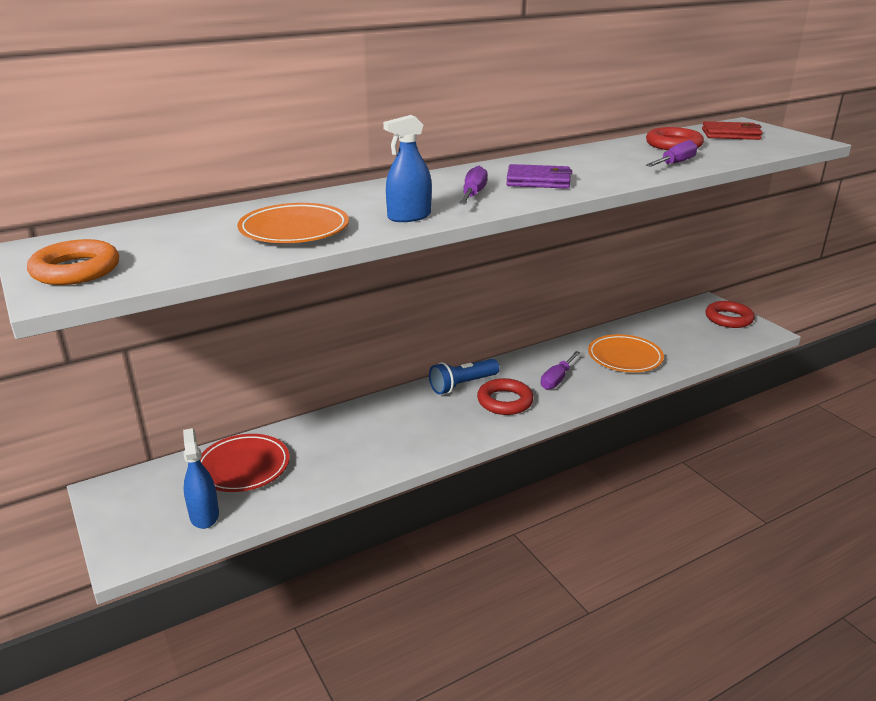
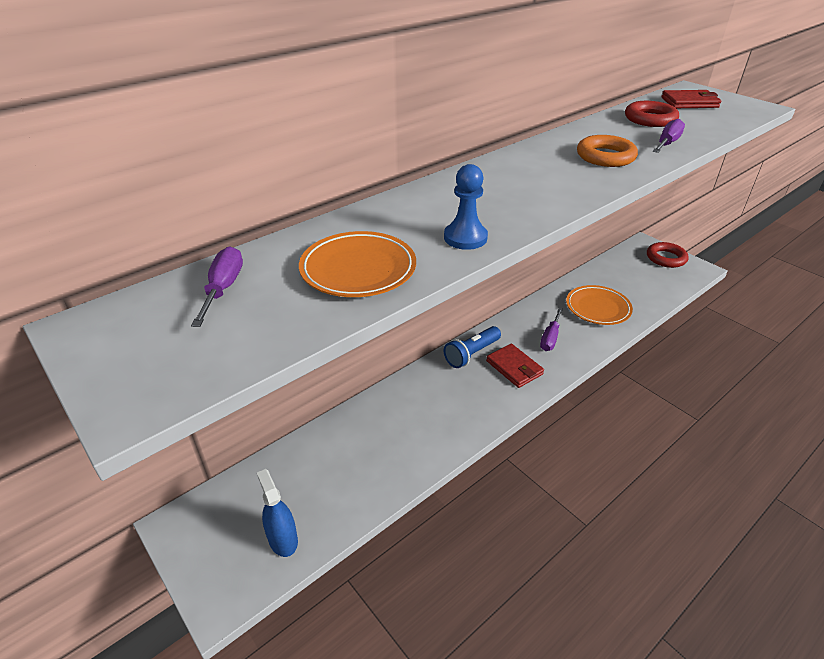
camera: 10 degrees left, 10 degrees up
(76, 270) = (141, 362): orange ring -> orange ring (605, 156)
(243, 467) = (302, 475): red plate -> none
(409, 216) = (465, 238): blue spray bottle -> blue pawn
(473, 194) = (509, 200): purple screwdriver -> purple screwdriver (223, 288)
(505, 401) = (514, 368): red ring -> red wallet
(538, 181) = (560, 176): purple wallet -> none

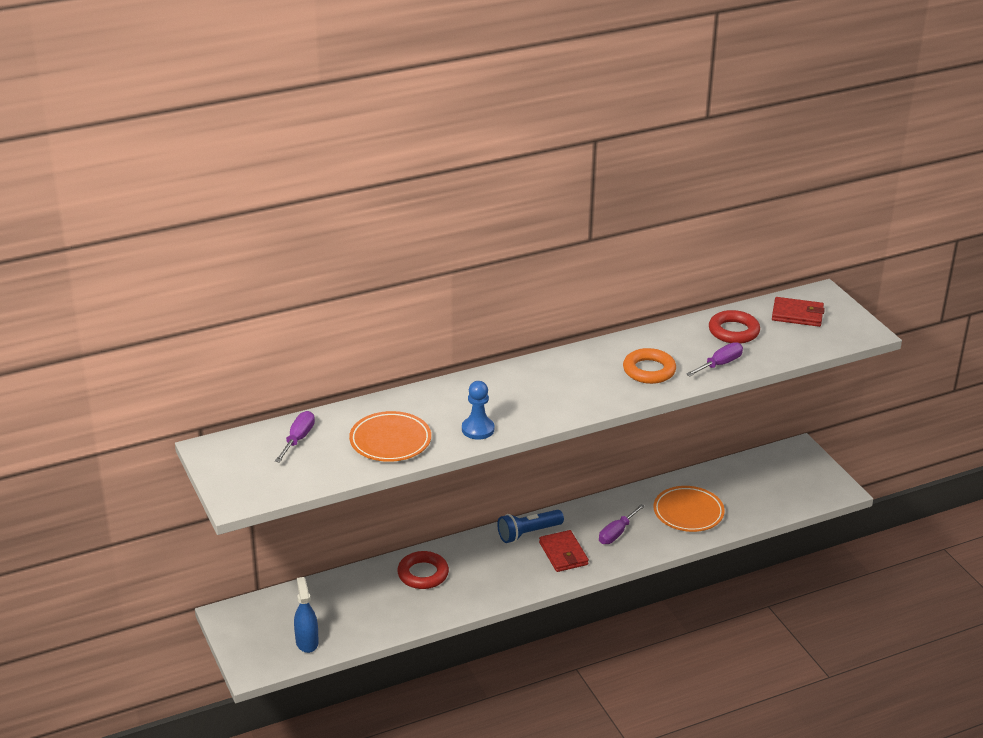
camera: 15 degrees right, 5 degrees down
(666, 258) = (810, 471): red ring -> red ring (423, 574)

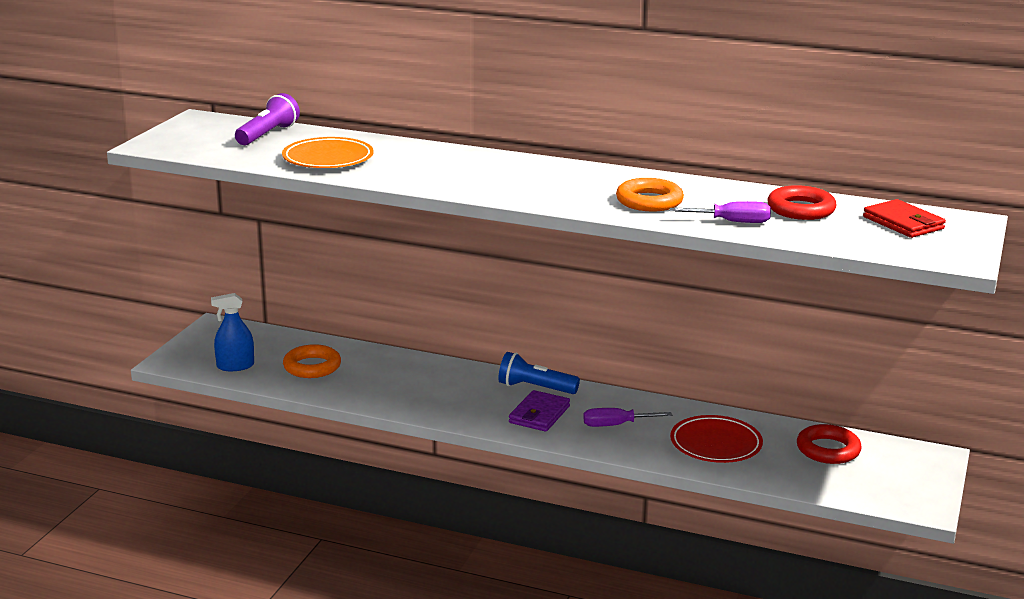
camera: 45 degrees right, 10 degrees down
(298, 439) = (268, 135): purple screwdriver -> purple flashlight
(307, 642) = (235, 366): blue spray bottle -> blue spray bottle turned 135 degrees counterclockwise
(360, 607) = (312, 367): none -> orange ring
(423, 574) = (398, 371): red ring -> red ring (828, 450)
(478, 429) = (410, 177): blue pawn -> none
(563, 554) = (539, 414): red wallet -> purple wallet
(688, 512) = (715, 444): orange plate -> red plate

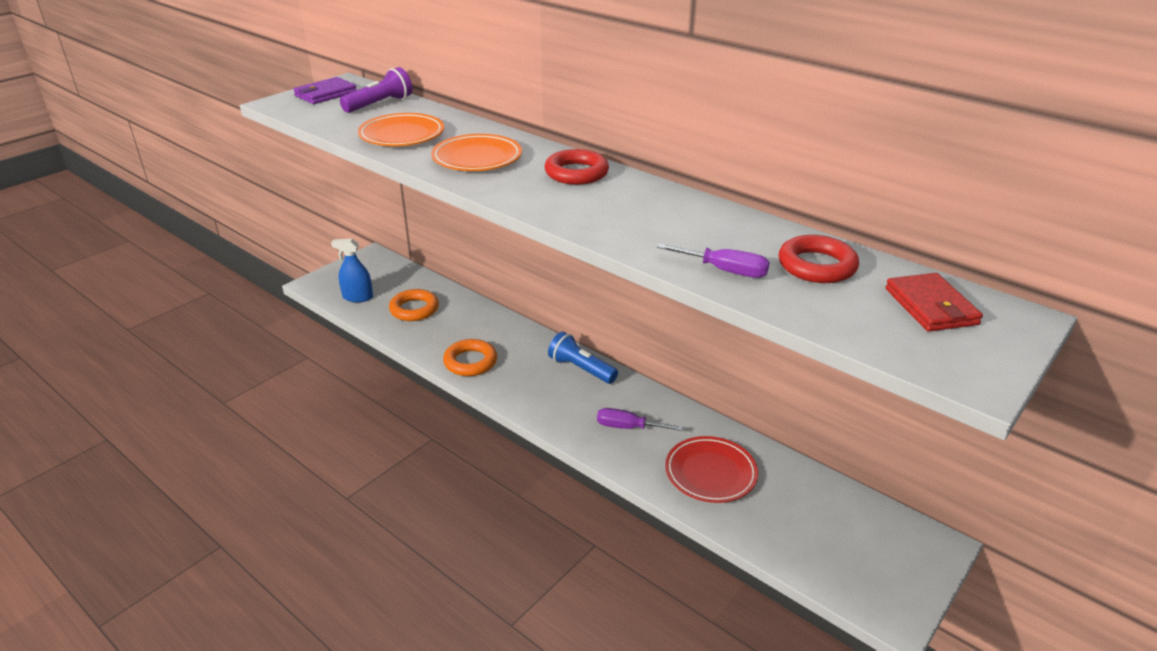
camera: 20 degrees right, 10 degrees up
(428, 169) = (477, 158): none -> orange plate
(539, 414) = (566, 400): purple wallet -> purple wallet (325, 94)
(649, 201) = (656, 228): orange ring -> orange ring (470, 362)
(828, 450) = (823, 507): red ring -> red ring (576, 173)

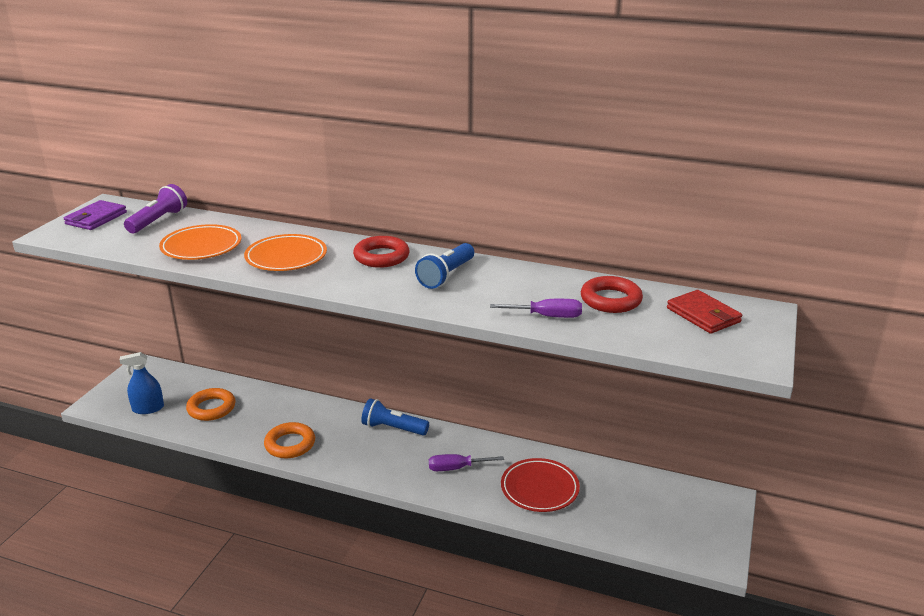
camera: 20 degrees left, 5 degrees down
(635, 205) = (446, 276): none -> blue flashlight

